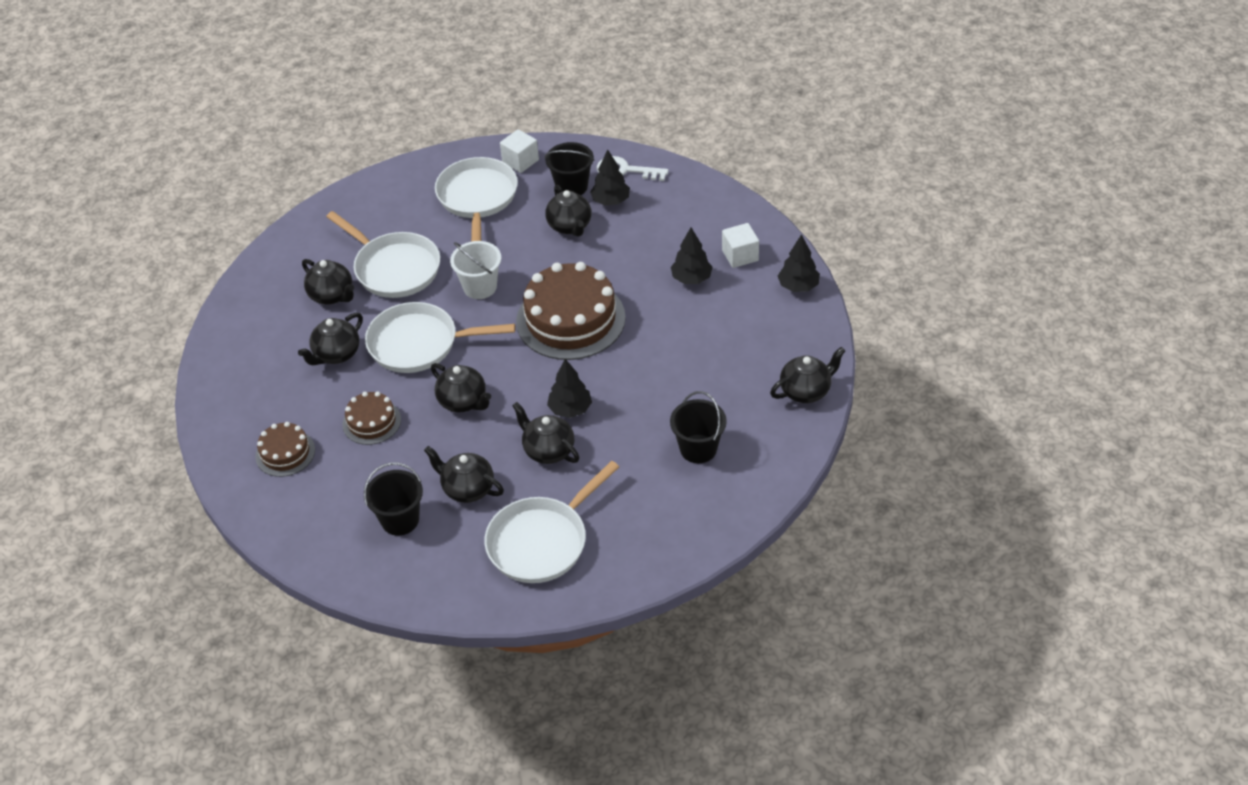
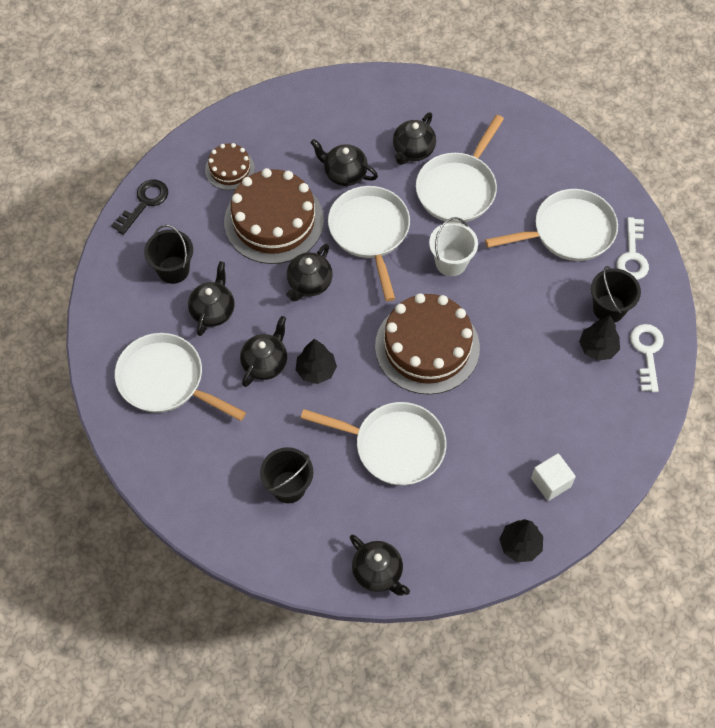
camera: 75 degrees right, 15 degrees up
(296, 539) = (144, 203): none -> black key
(371, 422) = (274, 221): brown cake -> brown cake, size x1.96
(520, 161) = (632, 255): white cube -> white key
(570, 226) = (551, 319): black teapot -> none
(673, 360) = (393, 446): none -> white pan
(691, 279) = (506, 442): black tree -> none

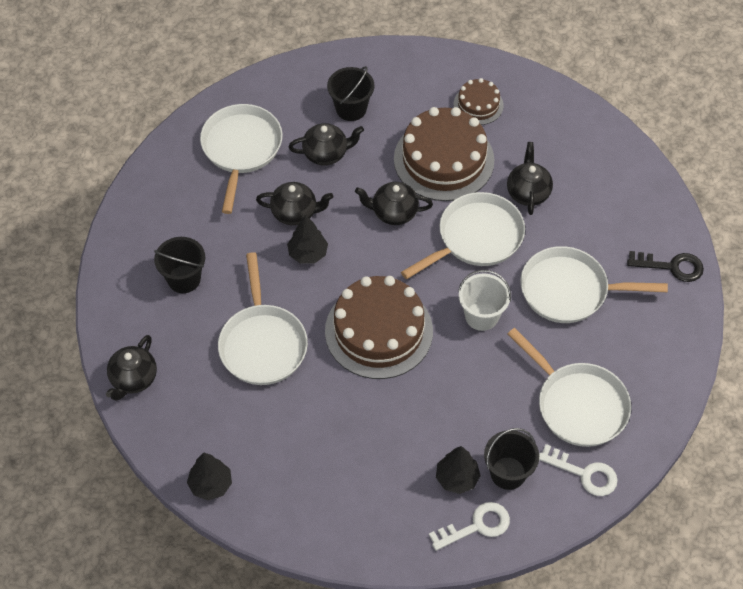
camera: 65 degrees right, 5 degrees down
(144, 203) = (405, 60): black key -> black key (672, 266)
(413, 151) = (589, 237): black teapot -> none
(551, 482) = (288, 488): white cube -> none
(632, 255) = (584, 473): white key -> white key turned 135 degrees counterclockwise

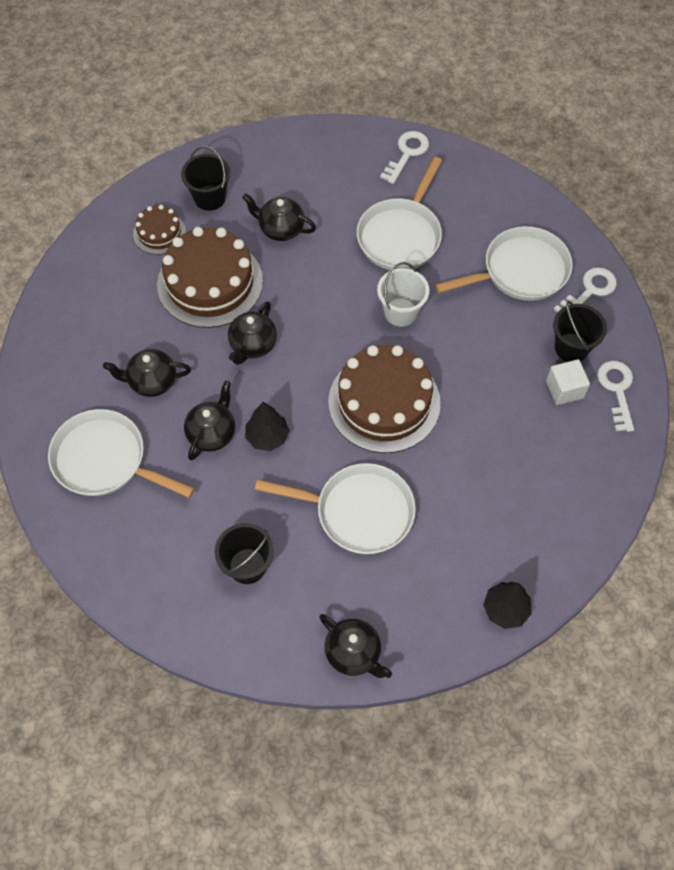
camera: 70 degrees left, 5 degrees up
(326, 154) = (152, 381): black teapot -> black teapot turned 105 degrees counterclockwise
(351, 108) = (106, 341): black bucket -> black bucket (210, 198)
(457, 478) = (564, 389): black tree -> white cube
(475, 238) = (313, 287): white pan -> none
(672, 266) = (407, 154): black key -> white key

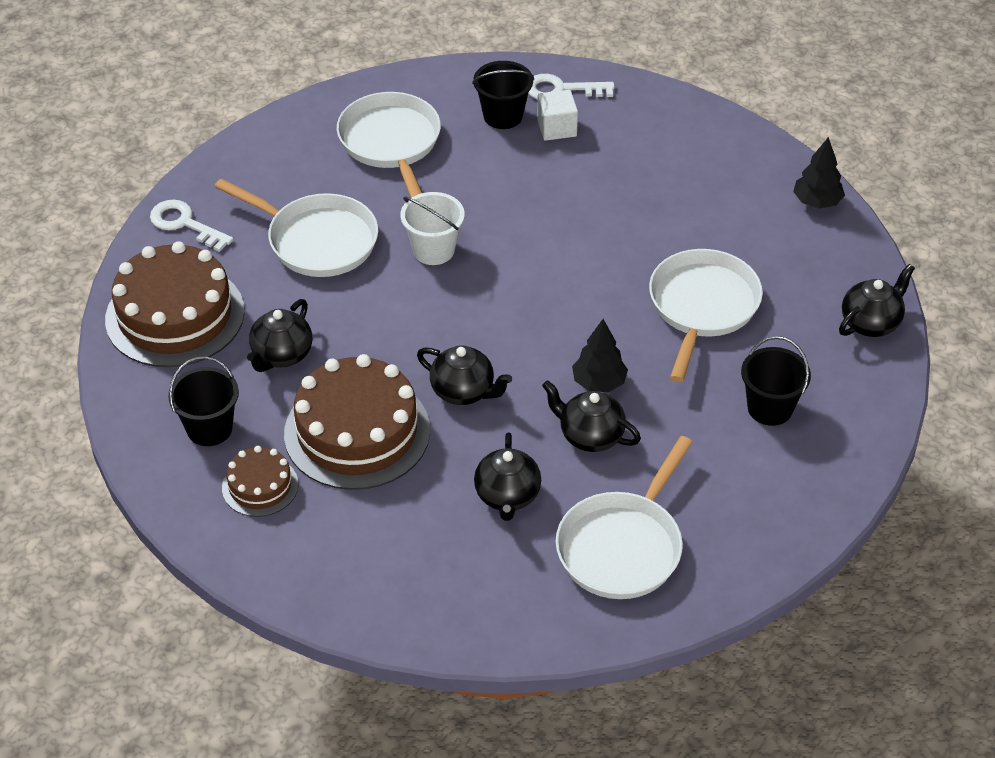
camera: 85 degrees left, 15 degrees down
(384, 402) = (560, 275): brown cake -> brown cake (175, 315)
(589, 291) = (428, 92): white key -> none

